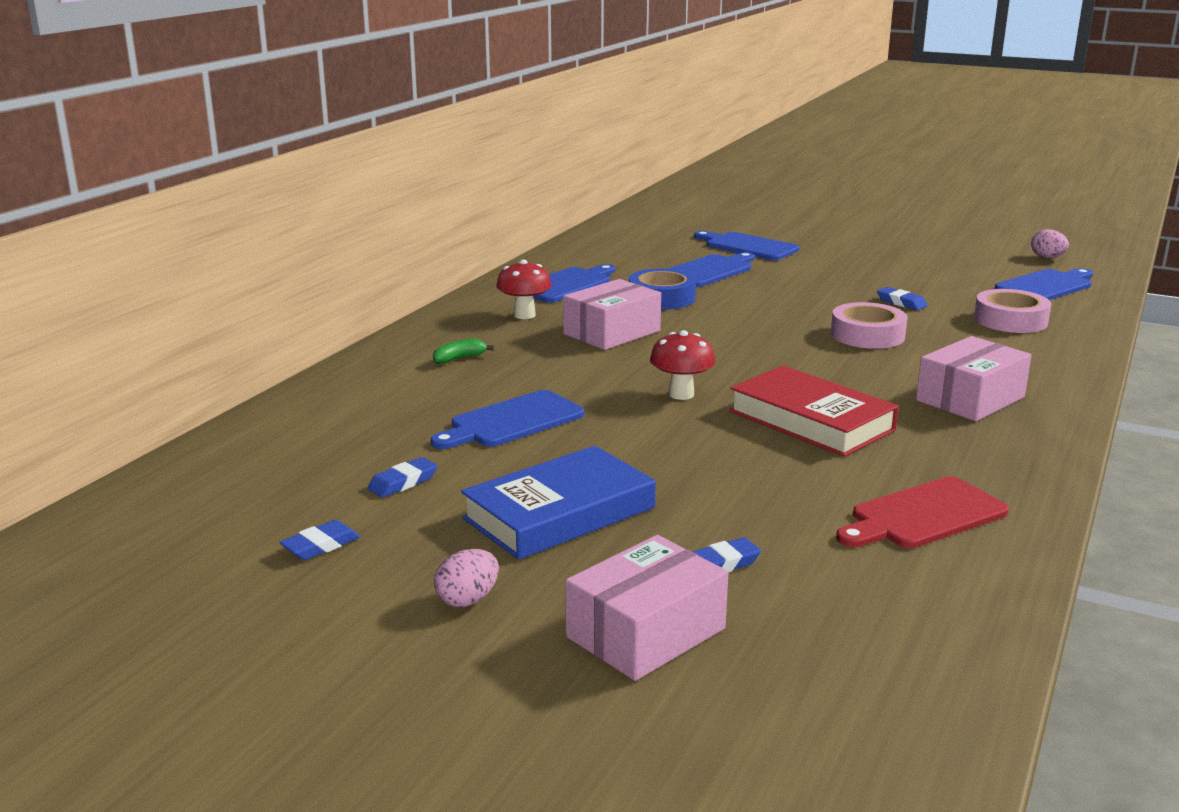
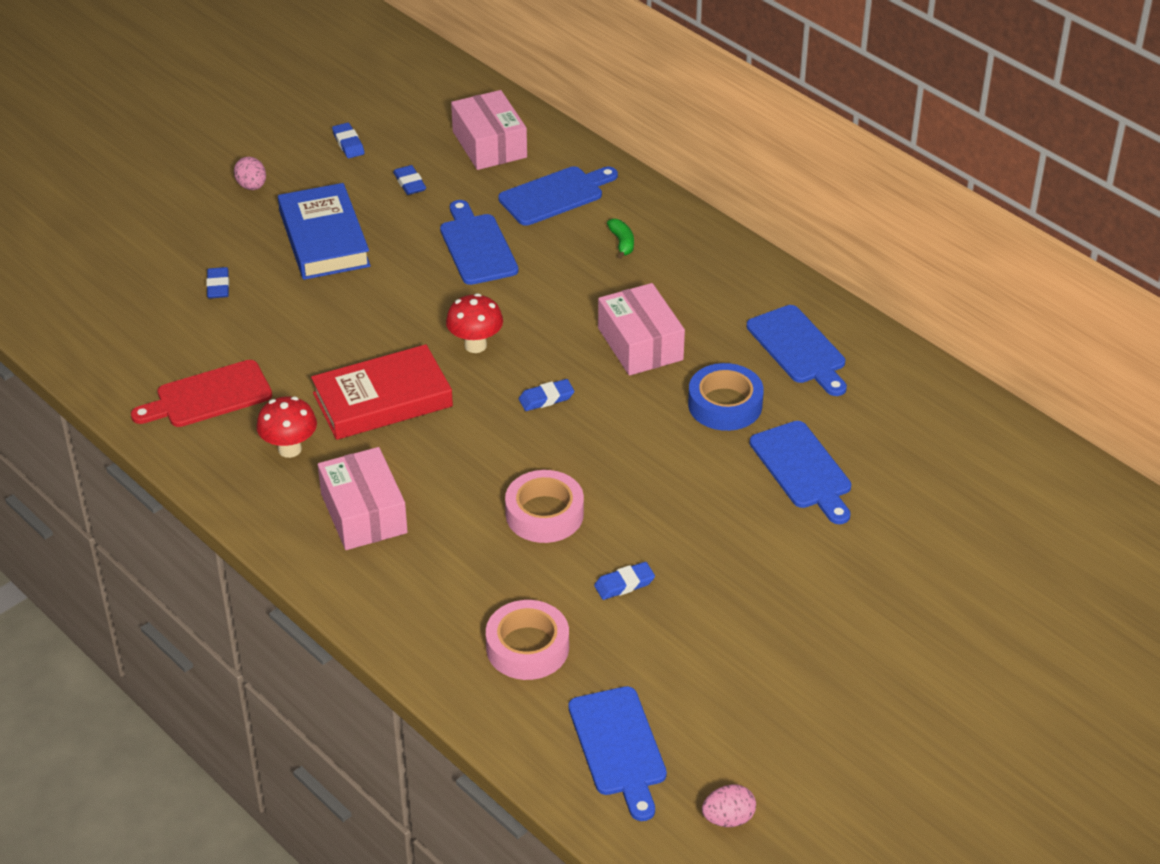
camera: 110 degrees right, 20 degrees up
(524, 315) = (715, 300): red mushroom -> red mushroom (289, 449)
(646, 633) = (174, 240): pink box -> pink box (489, 144)
(725, 355) = (546, 398): none -> blue eraser
(748, 246) = (889, 536): blue cutting board -> blue cutting board (555, 195)
(923, 515) = (208, 396): red cutting board -> red cutting board turned 105 degrees counterclockwise

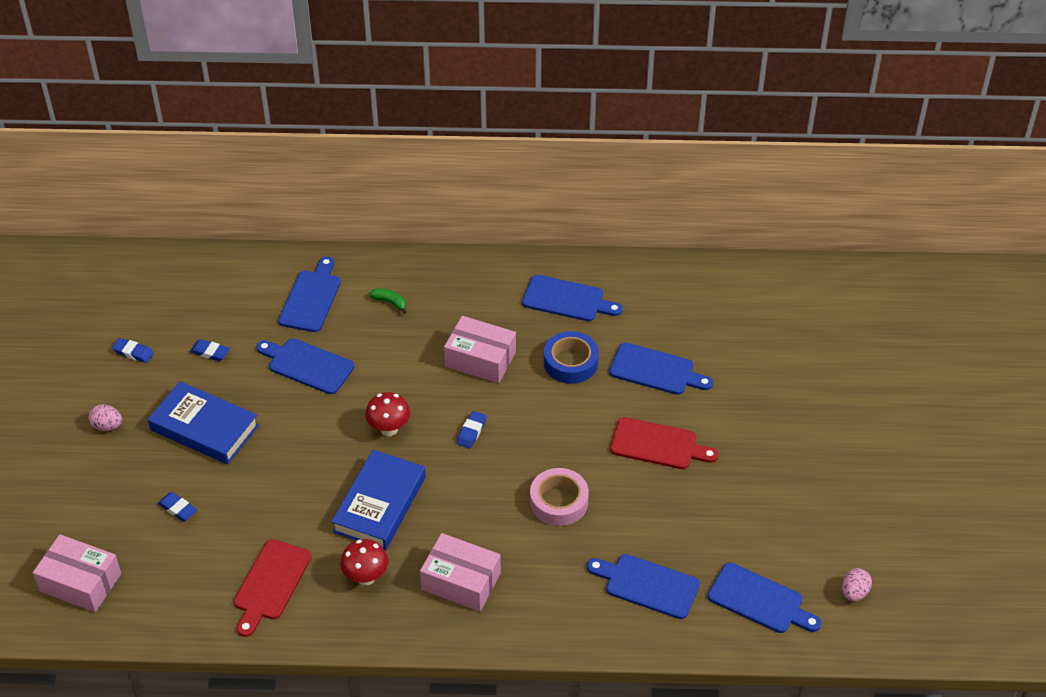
camera: 45 degrees left, 5 degrees up
(382, 400) = (379, 504): red book -> blue book
(489, 144) = (226, 292): pink box -> pink box (80, 582)
(527, 647) = (647, 585): pink tape -> blue cutting board
(624, 584) = (650, 508): blue eraser -> none
(711, 535) = (658, 445): none -> red cutting board

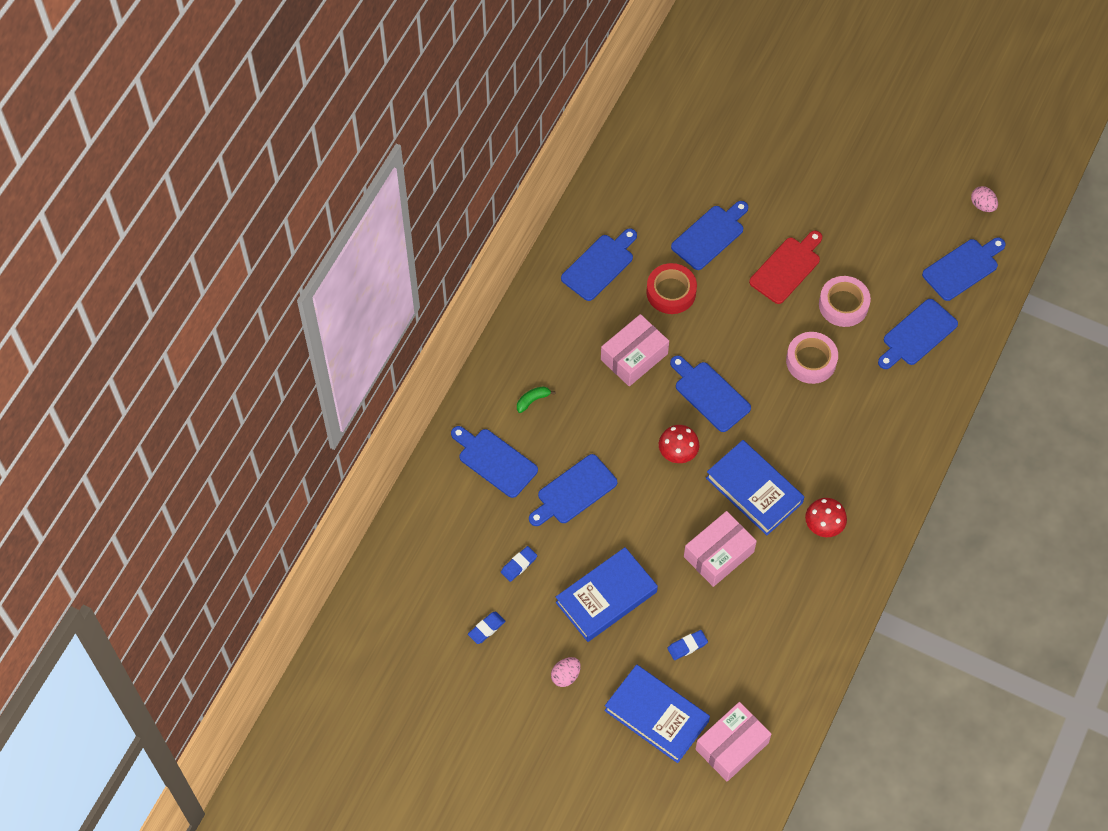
camera: 65 degrees left, 15 degrees up
(91, 510) = (656, 716): none -> blue book
(270, 583) = (798, 599): red cutting board -> none
(461, 581) = (857, 460): pink box -> pink box (718, 554)
(471, 432) = (710, 394): blue eraser -> blue cutting board
(570, 362) = (671, 292): blue tape -> red tape
(644, 507) = (843, 305): none -> pink tape

